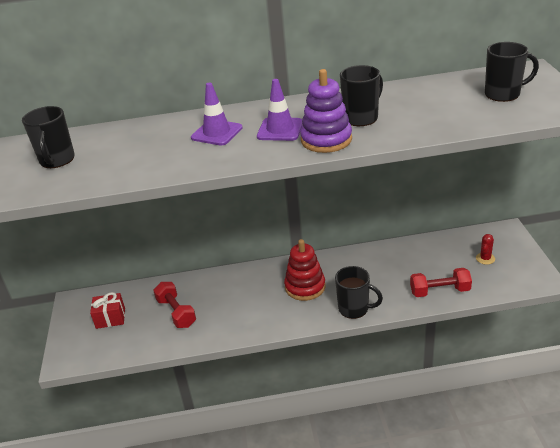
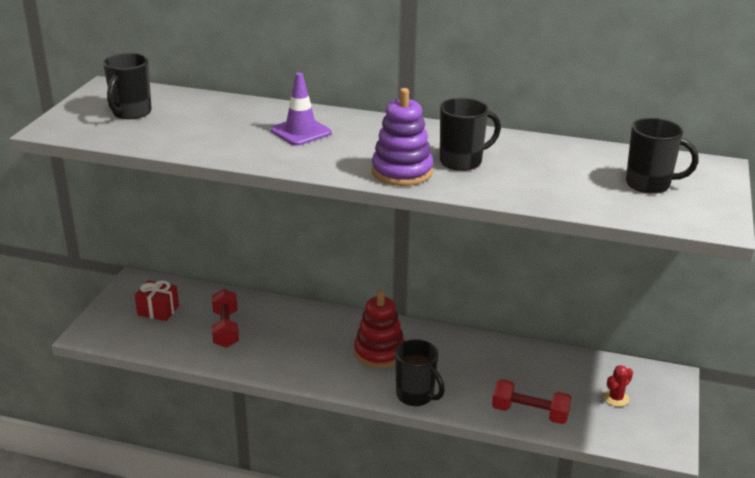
camera: 20 degrees right, 5 degrees down
(280, 130) = (366, 148): purple traffic cone -> none

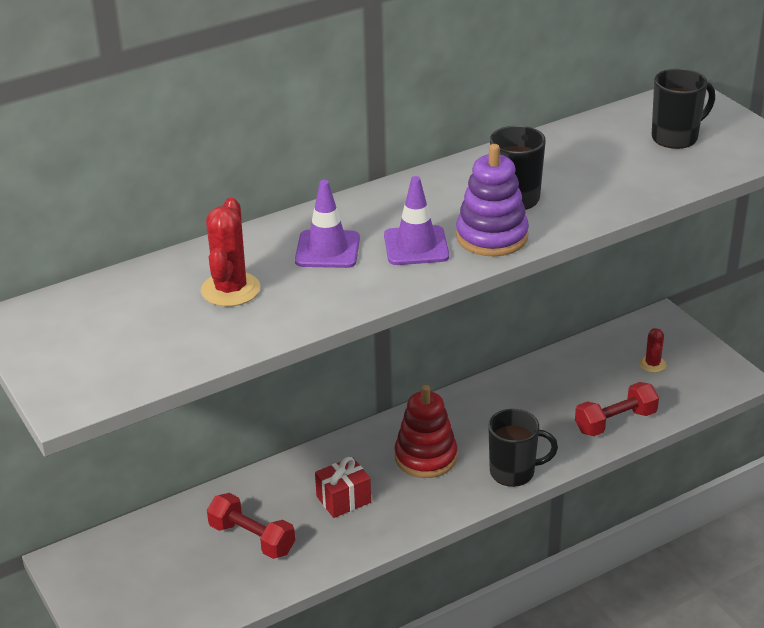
camera: 45 degrees left, 5 degrees up
(131, 112) = (113, 331): black mug -> none
(158, 310) = (149, 572): red gift -> red gift (343, 499)
(216, 124) = (230, 290): none -> red cactus
(349, 154) = (416, 246): none -> purple traffic cone

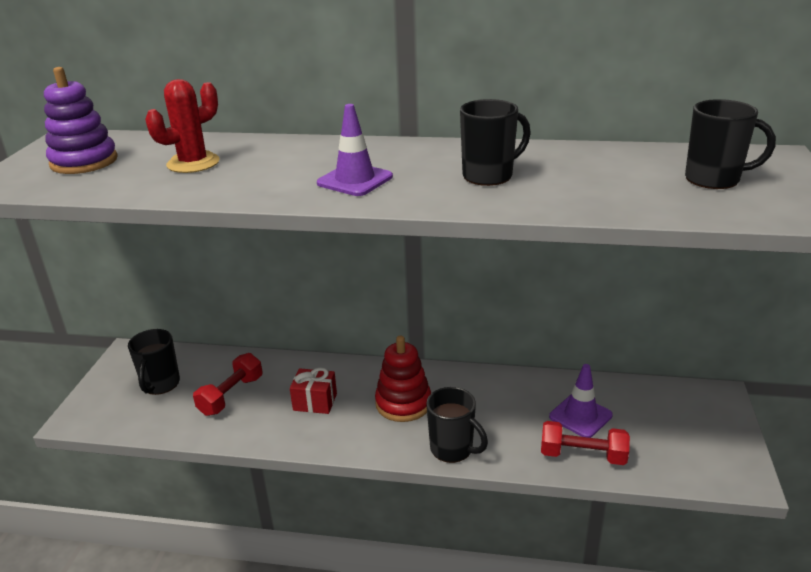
camera: 40 degrees right, 5 degrees down
(158, 570) = (160, 384): none -> black mug
(252, 538) = (231, 395): red dumbbell -> red dumbbell turned 45 degrees clockwise
(327, 250) = (293, 162): purple traffic cone -> purple traffic cone (580, 416)
(492, 237) = (421, 193): purple stacking toy -> purple stacking toy (84, 162)
(652, 364) = (670, 426): red cactus -> none

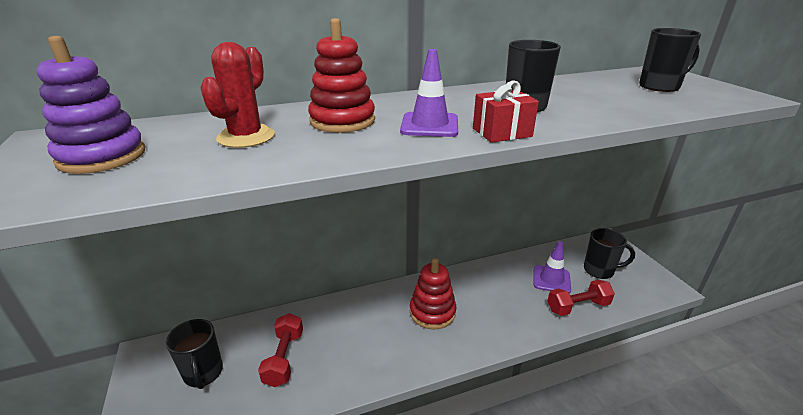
camera: 30 degrees left, 0 degrees up
(286, 161) = (342, 121): none -> red stacking toy
(315, 402) = (363, 336): red gift -> red gift (502, 132)
(453, 449) = (497, 335): black mug -> black mug (599, 270)

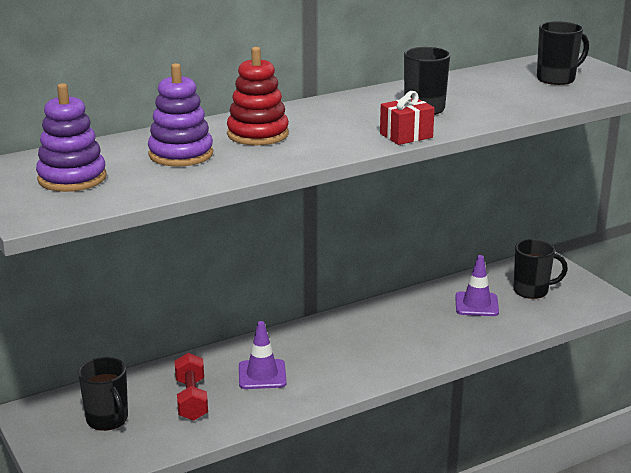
camera: 10 degrees left, 5 degrees down
(246, 137) = (181, 154): red cactus -> purple stacking toy
(429, 125) = (340, 133): purple traffic cone -> purple traffic cone (262, 375)
(432, 312) = (344, 346): red stacking toy -> none
(577, 306) = (506, 326): red dumbbell -> none

